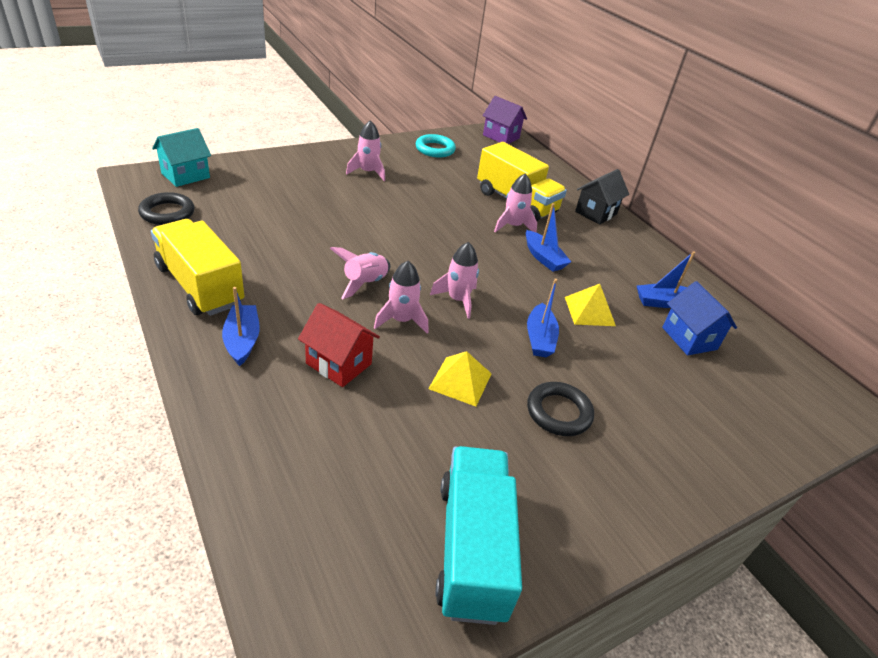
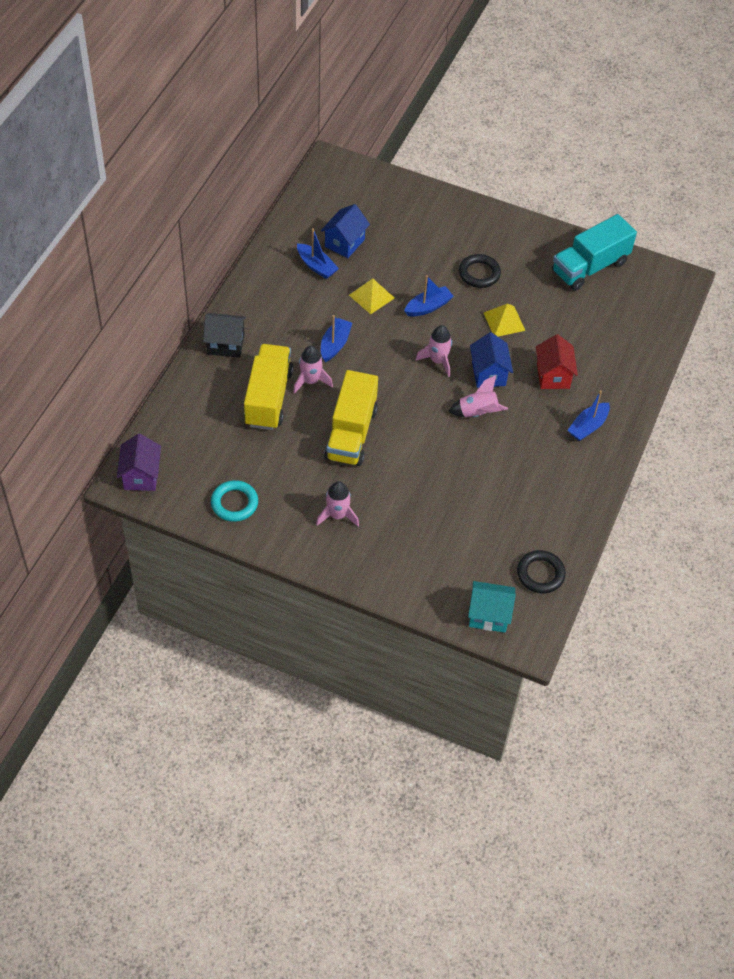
camera: 125 degrees left, 15 degrees up
(200, 285) = (576, 484): yellow truck -> yellow truck (351, 433)
(401, 320) = (488, 374): pink rocket -> blue house

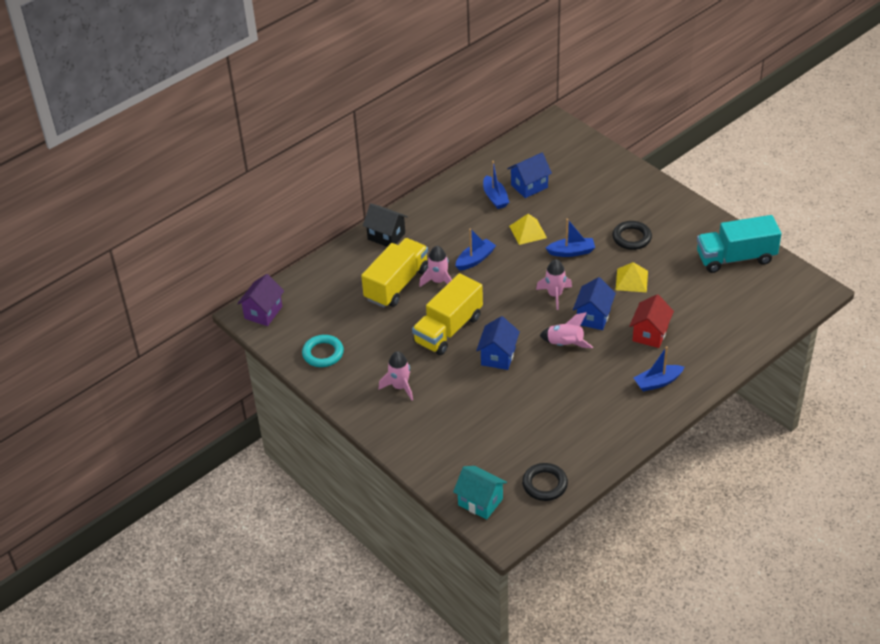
camera: 30 degrees right, 10 degrees down
(418, 448) = (498, 356): none -> blue house

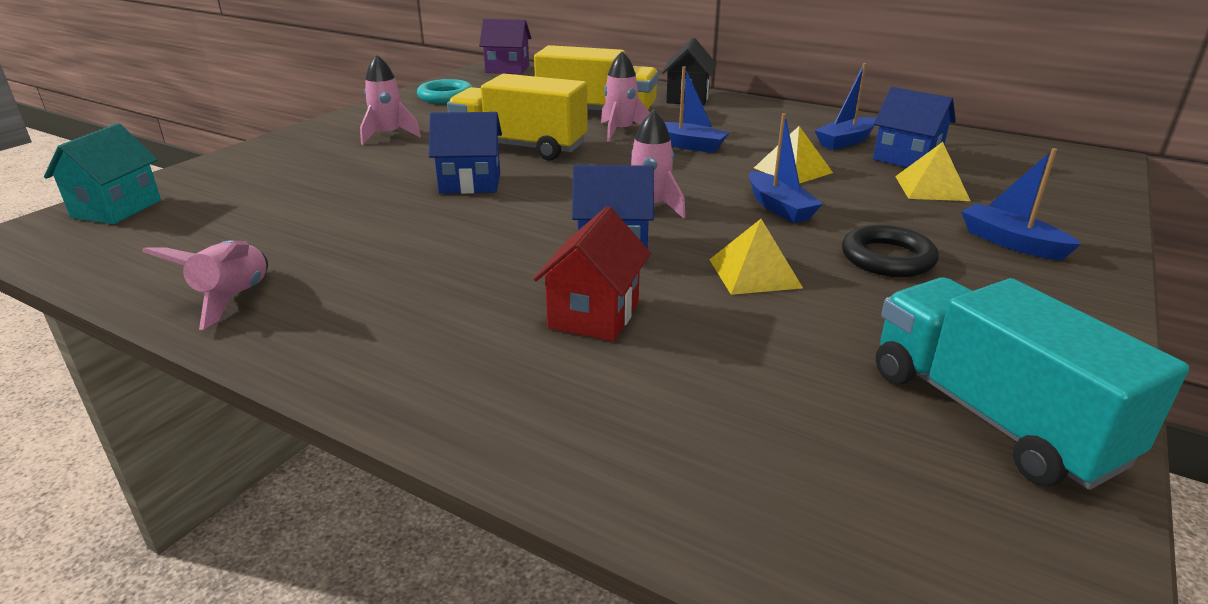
camera: 70 degrees right, 15 degrees down
(545, 484) = (133, 254): black ring -> none
(565, 344) = (521, 230): pink rocket -> pink rocket (233, 299)
(568, 194) = (931, 188): none -> yellow pyramid
(650, 334) = (594, 315): red house -> red house turned 75 degrees counterclockwise
(657, 382) = (430, 344): blue boat -> blue boat (1011, 242)

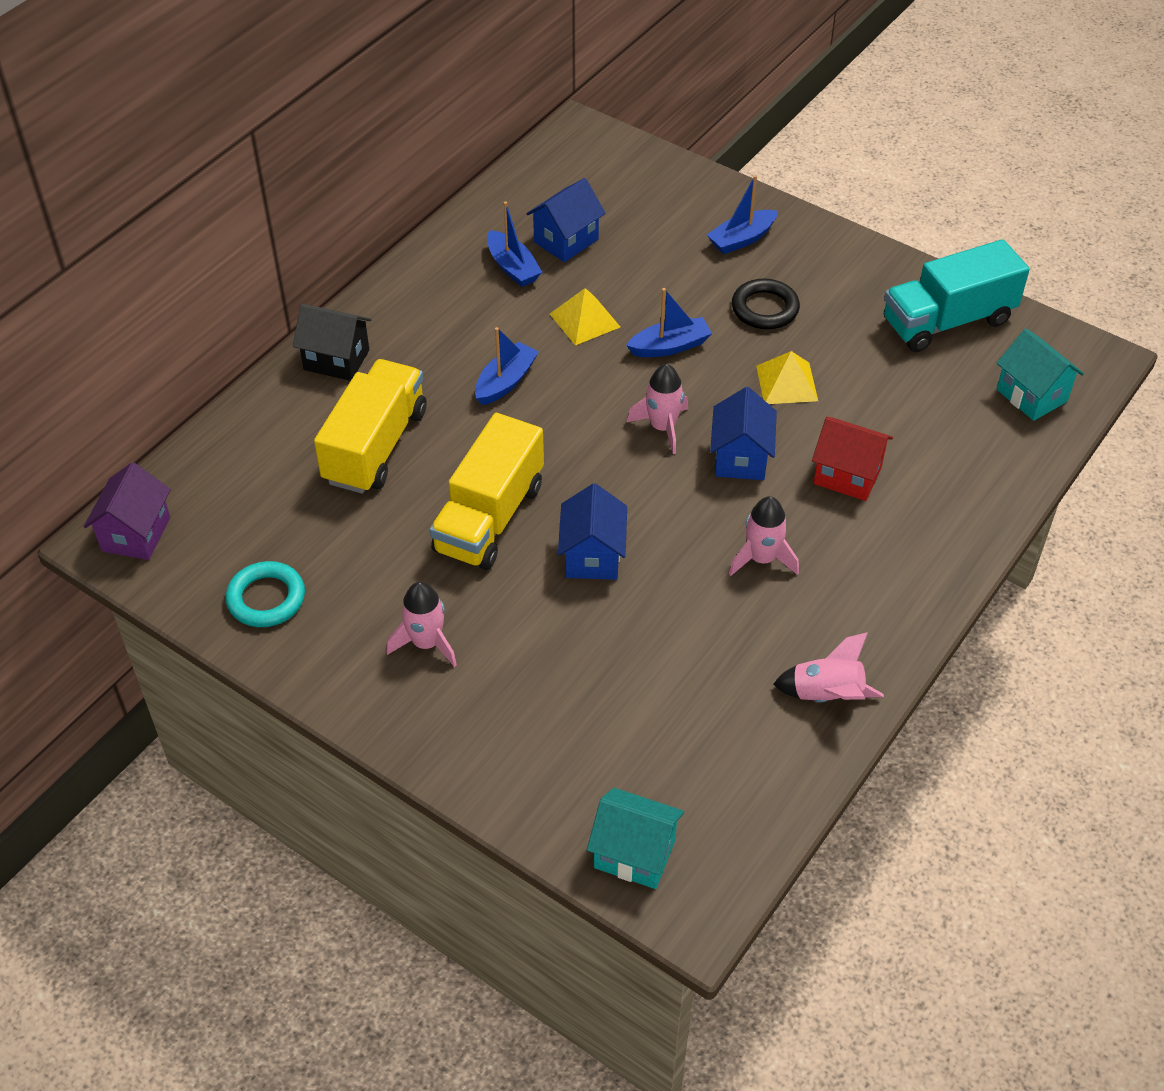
camera: 85 degrees left, 20 degrees up
(621, 131) = (450, 430): pink rocket -> pink rocket (762, 559)
(849, 521) = (1031, 395): none -> turquoise house
(931, 188) = (636, 247): yellow pyramid -> none

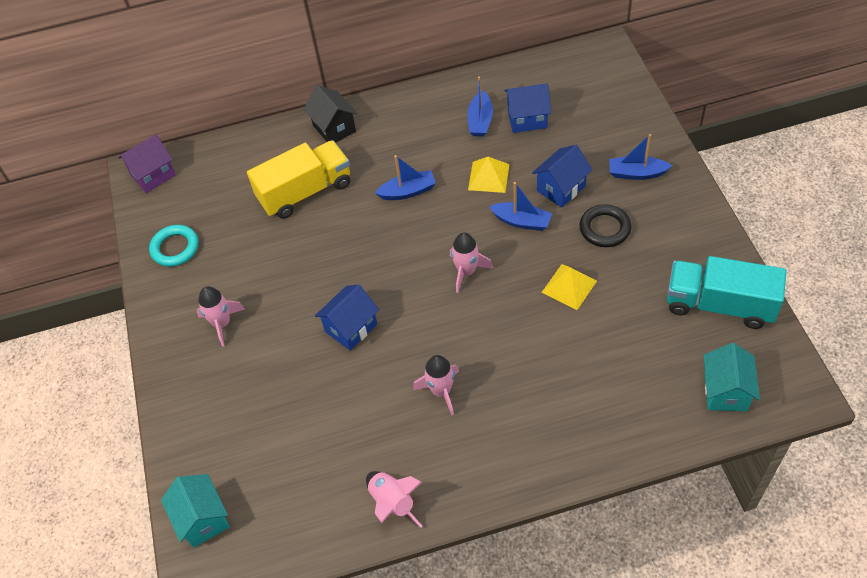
camera: 45 degrees right, 5 degrees up
(489, 518) = (321, 270): yellow truck -> none
(740, 458) = (492, 319): blue house -> blue house (561, 188)
(847, 475) = (545, 370): red house -> none

